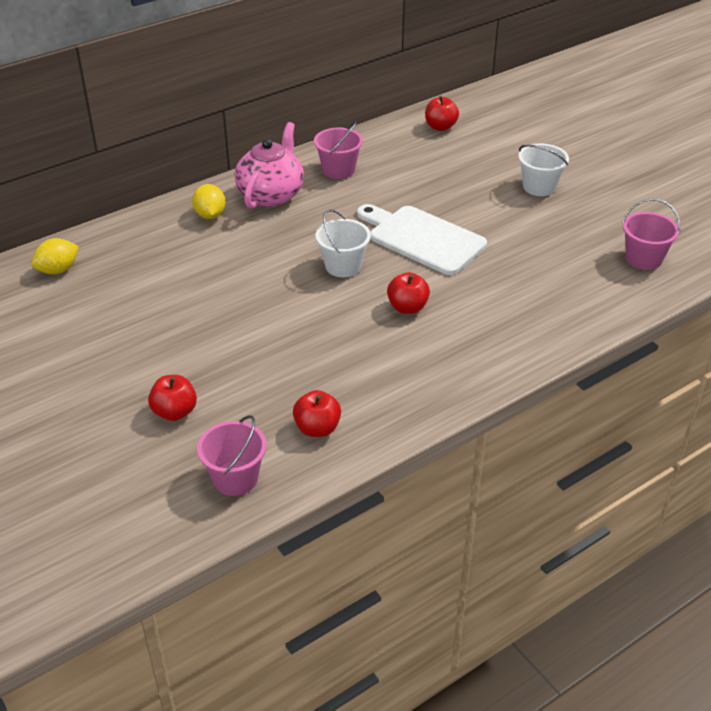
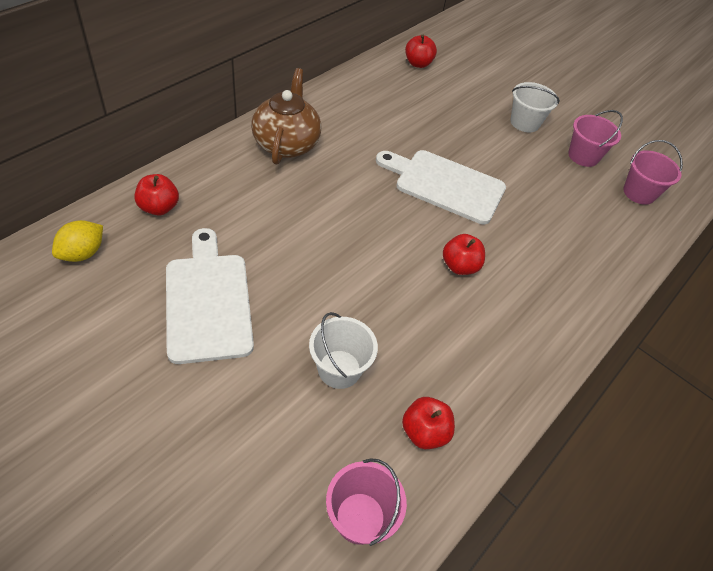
camera: 20 degrees left, 10 degrees up
(155, 314) = (208, 301): none -> white cutting board
(175, 412) = (265, 433): red apple -> red apple (159, 207)
(210, 215) = (232, 171): yellow lemon -> none
(271, 194) = (286, 144): pink teapot -> brown teapot
(338, 170) = (342, 113): pink bucket -> pink bucket (583, 156)
(343, 266) = (382, 222): white bucket -> white bucket (339, 369)

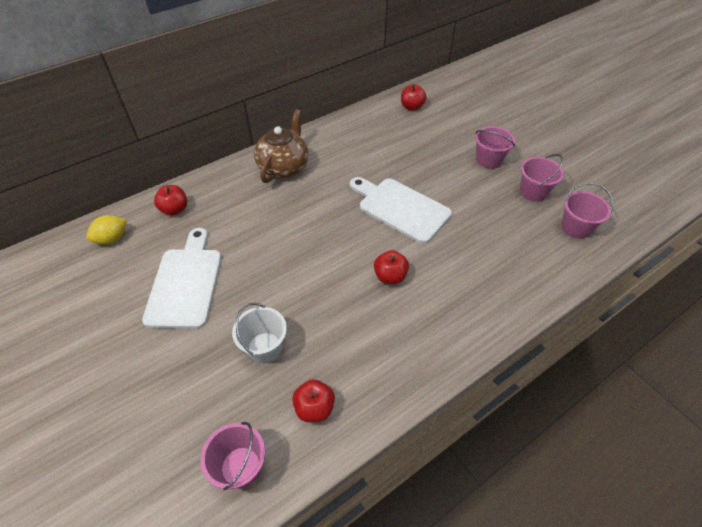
camera: 20 degrees right, 0 degrees up
(524, 122) = (489, 160): white bucket -> pink bucket

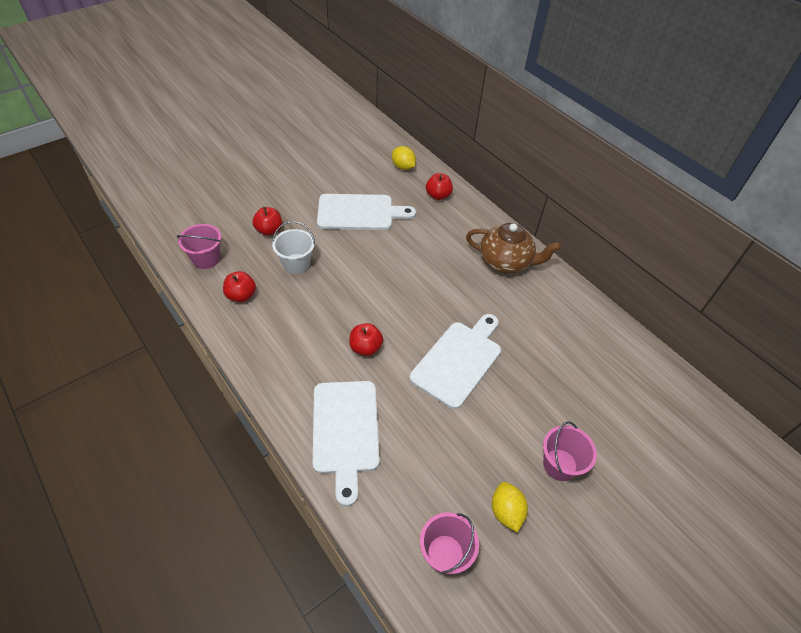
camera: 85 degrees right, 0 degrees up
(412, 107) = (649, 382): red apple -> red apple (269, 230)
(486, 291) = (346, 431): none -> white cutting board
(533, 192) = (506, 512): pink bucket -> yellow lemon

